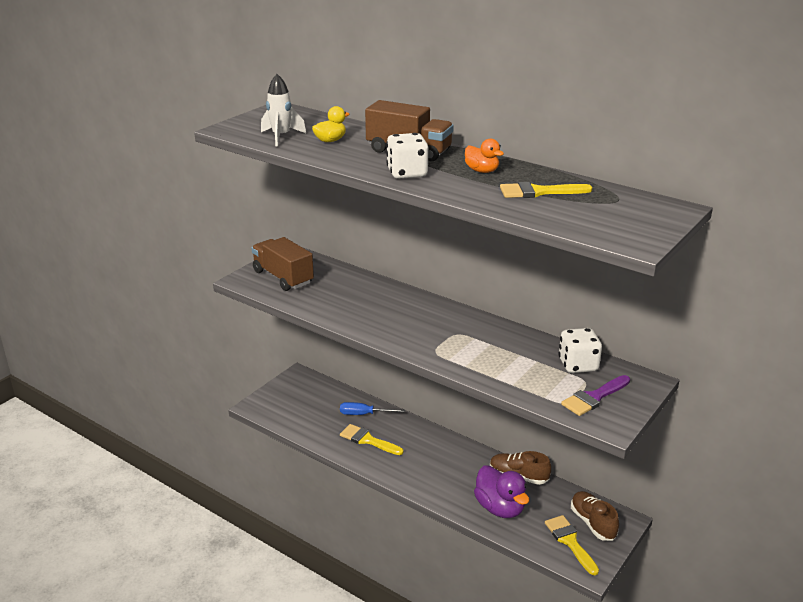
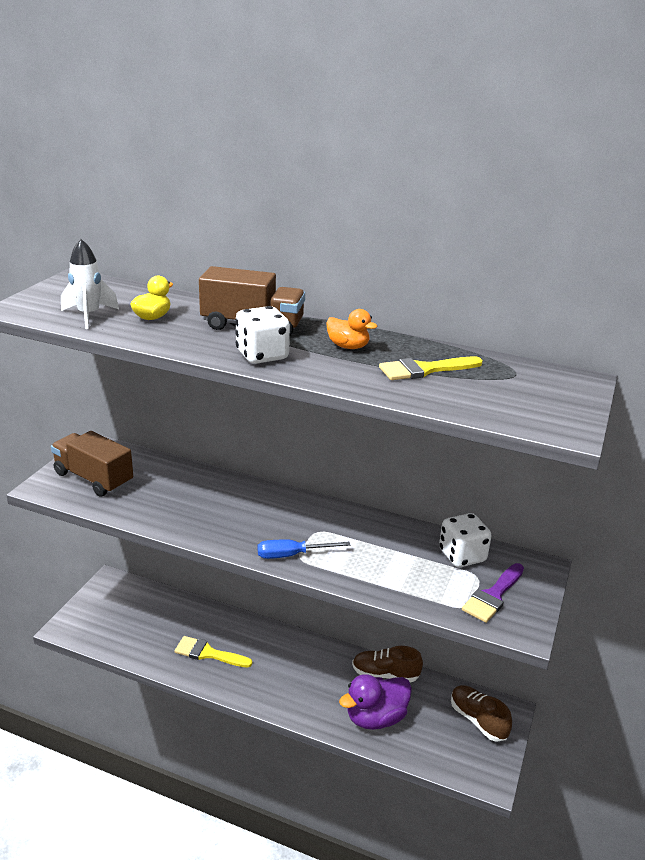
camera: 15 degrees left, 0 degrees up
(364, 414) = (196, 621): blue screwdriver -> blue screwdriver (291, 555)
(500, 508) = (375, 718): purple duck -> purple duck turned 105 degrees clockwise
(570, 541) = (460, 748): yellow brush -> none

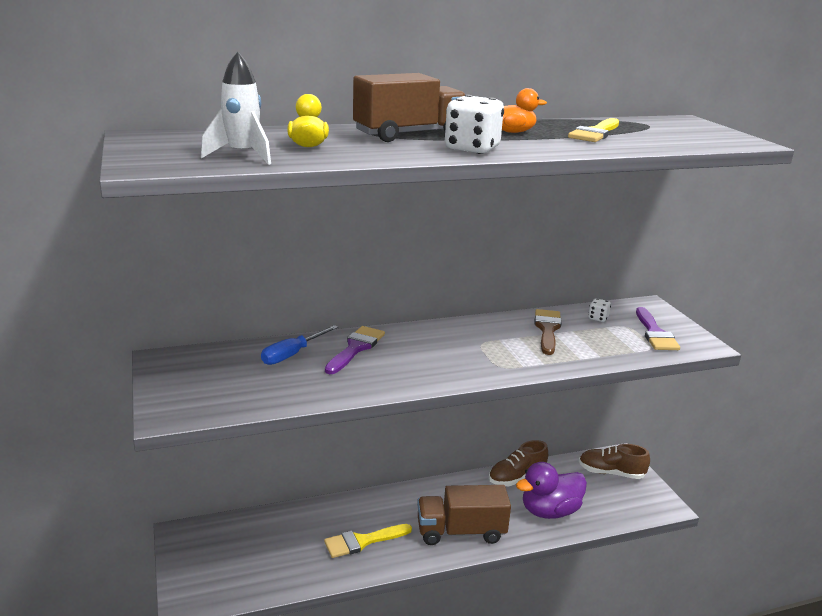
camera: 40 degrees left, 5 degrees down
(93, 478) = (213, 385): brown truck -> brown truck (461, 532)
(220, 492) = (355, 348): none -> purple brush
(291, 555) = (492, 367): blue screwdriver -> blue screwdriver (292, 354)
(375, 718) = (549, 511): purple duck -> purple duck turned 45 degrees clockwise
(395, 545) = (547, 329): none -> brown brush
(462, 556) = (598, 318): white dice -> white dice, size x0.50

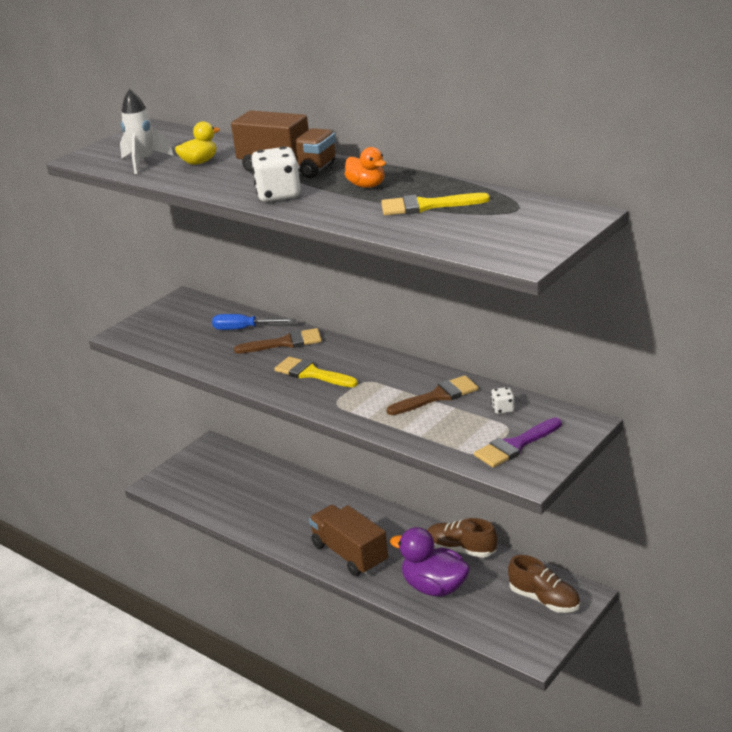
camera: 60 degrees right, 5 degrees up
(355, 348) = (285, 343): purple brush -> brown brush
(362, 541) = (285, 516): yellow brush -> yellow brush (311, 373)
(611, 473) = (544, 599): brown shoe -> brown shoe turned 150 degrees clockwise

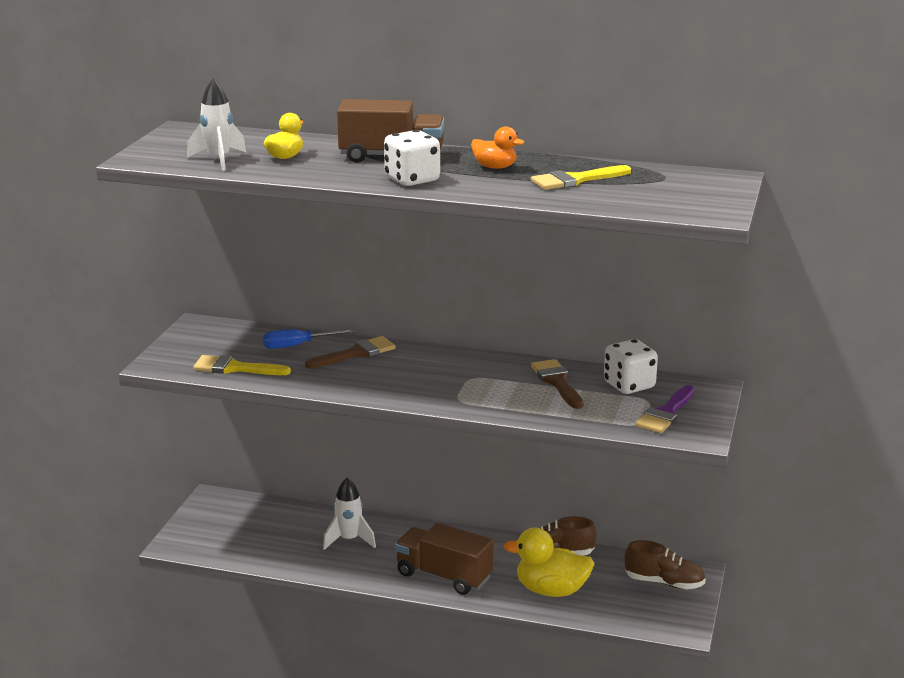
camera: 25 degrees left, 5 degrees down
(293, 504) = (349, 540): none -> white rocket
(311, 373) = (409, 377): yellow brush -> yellow brush (235, 368)
(434, 587) = (551, 590): purple duck -> yellow duck
(438, 396) = (557, 382): brown brush -> brown brush turned 60 degrees counterclockwise
(503, 409) = (629, 385): white dice -> white dice, size x2.02

